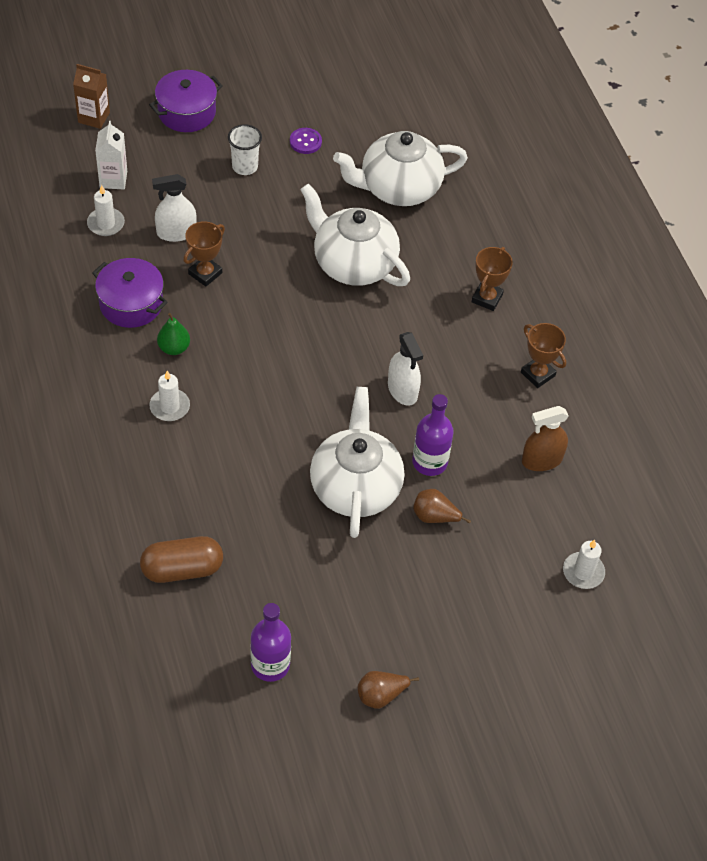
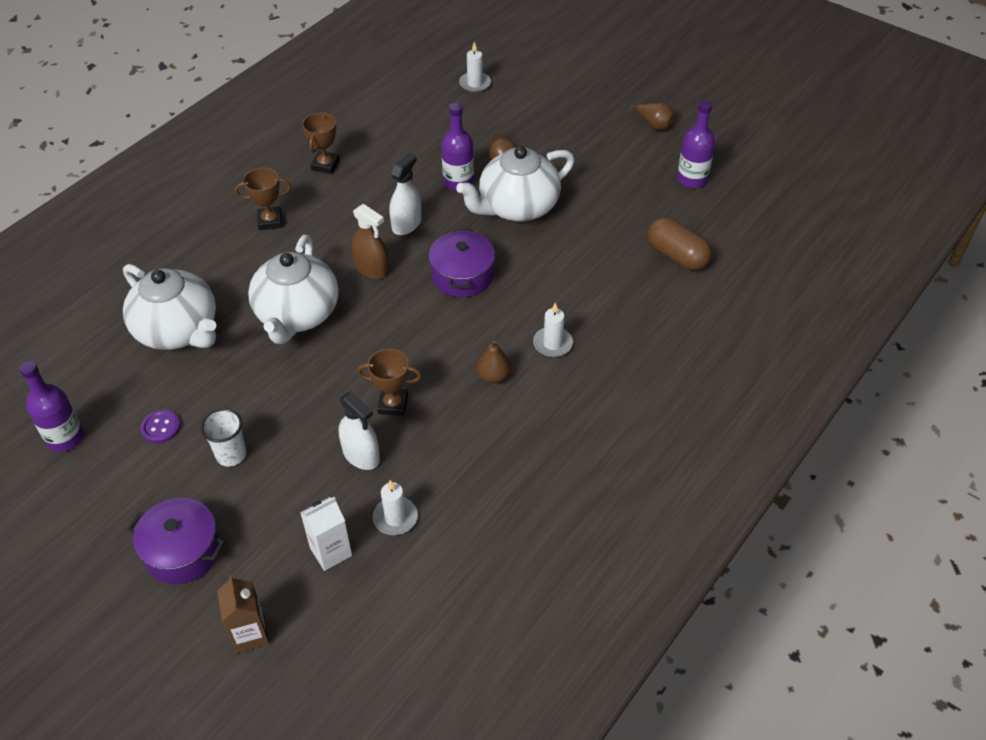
camera: 120 degrees left, 5 degrees down
(131, 303) = (473, 435): purple pot -> purple pot (462, 276)
(174, 348) = (493, 376): green pear -> brown pear
(341, 93) = (65, 438): none -> purple bottle
(542, 460) = (403, 133): brown spray bottle -> brown spray bottle (371, 269)

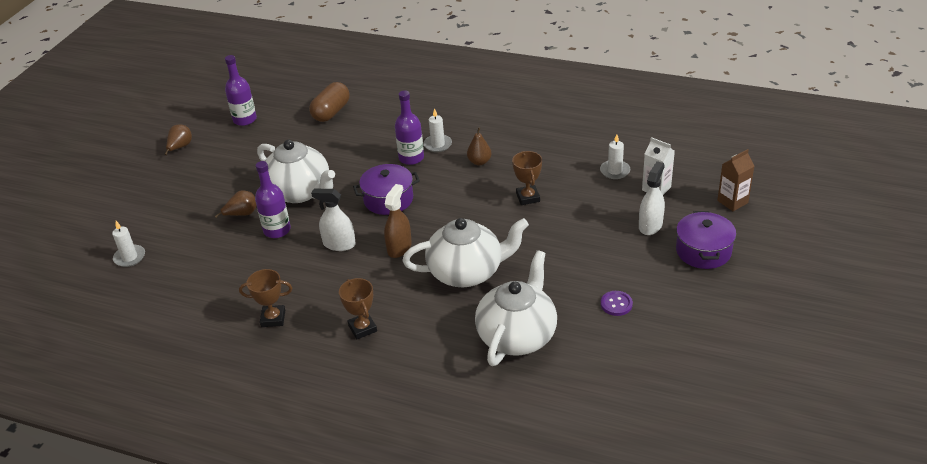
camera: 105 degrees left, 10 degrees down
(65, 438) = (660, 355): purple bottle -> purple bottle (411, 158)
(231, 455) = (616, 258): white cup -> none
(361, 455) = (578, 198): white spray bottle -> white spray bottle (650, 225)

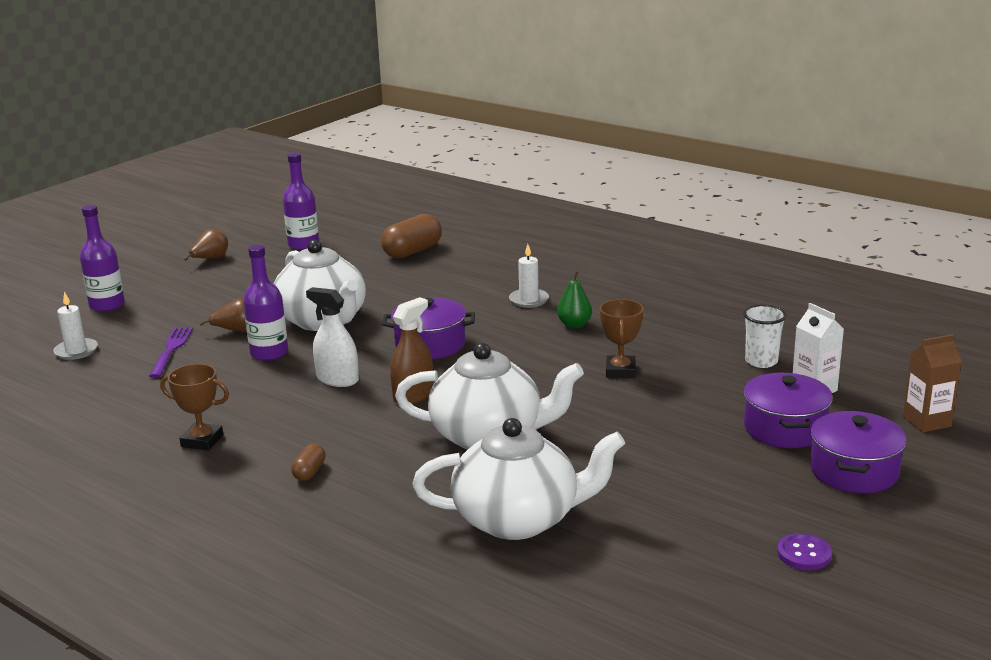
camera: 15 degrees right, 15 degrees down
(202, 241) = (171, 350): none -> purple fork
(362, 328) = (309, 472): brown trophy -> brown capsule
(411, 158) = (486, 308): purple bottle -> purple bottle (107, 305)
(479, 162) = (574, 325): brown pear -> green pear
(517, 335) = (519, 519): white teapot -> white teapot turned 45 degrees clockwise
(615, 171) = (761, 361): white candle -> white cup
(616, 304) = (686, 510): purple button -> purple button (804, 554)
(650, 225) = (785, 428): white spray bottle -> purple pot

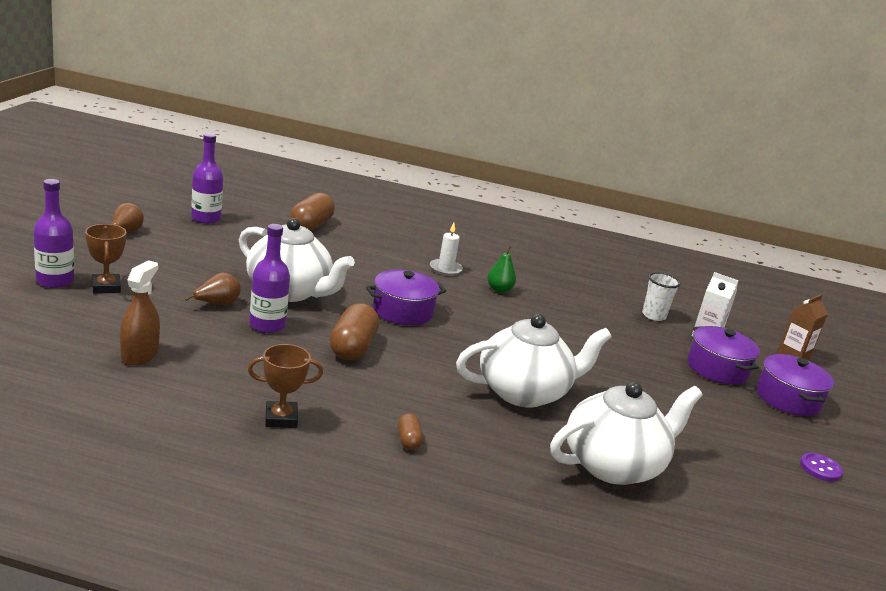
camera: 30 degrees left, 0 degrees up
(76, 351) = (63, 332): white candle -> none
(171, 350) = (166, 326): purple fork -> none
(337, 379) = (352, 348): white spray bottle -> brown capsule
(413, 395) = (431, 359): brown spray bottle -> brown spray bottle (140, 355)
(620, 371) = (568, 328): brown trophy -> brown trophy (106, 287)

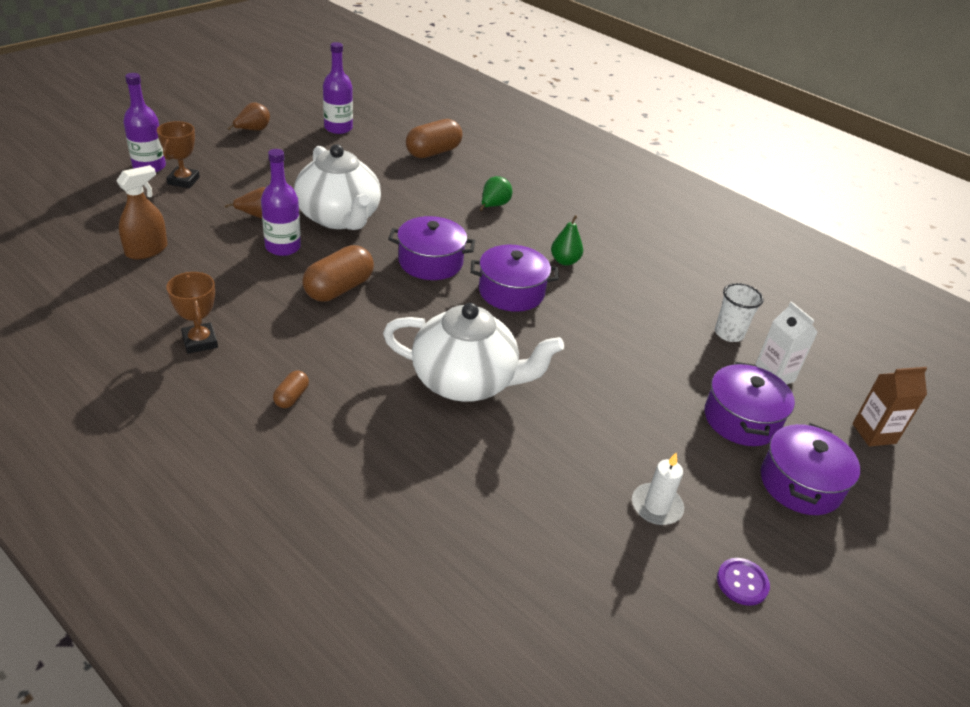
camera: 30 degrees right, 15 degrees up
(281, 418) = (200, 341): brown trophy -> brown trophy turned 45 degrees clockwise
(404, 259) = (493, 206): none -> green pear
(445, 269) = (528, 225): white candle -> white candle (656, 506)
(486, 320) = (511, 292): none -> purple pot
(614, 465) = (477, 490): white teapot -> none

